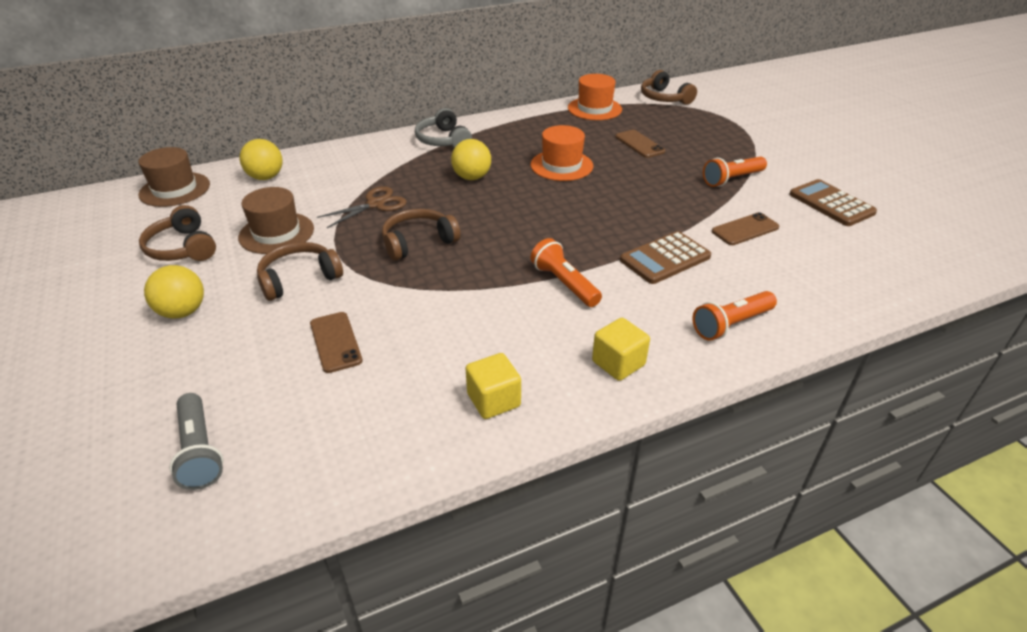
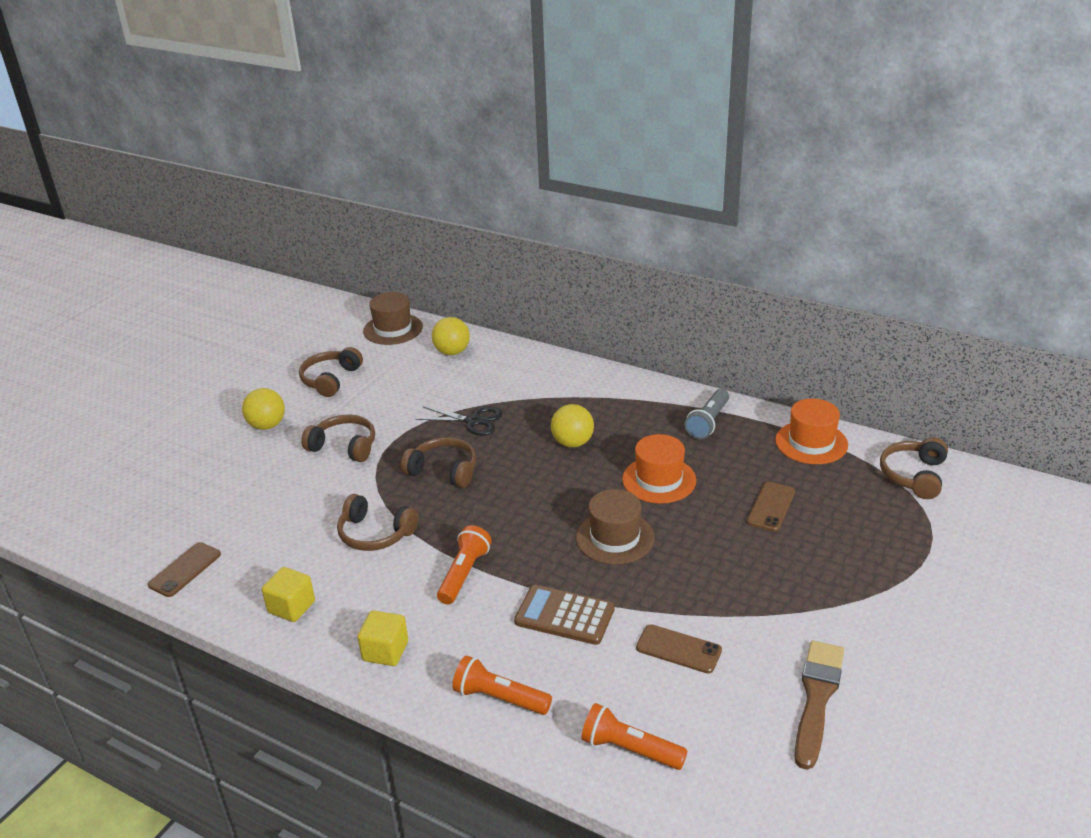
camera: 55 degrees right, 5 degrees down
(200, 451) = (157, 513): grey flashlight -> grey flashlight (708, 422)
(276, 233) = (387, 403): brown hat -> brown hat (615, 537)
(335, 342) = (292, 503): brown phone -> brown phone (185, 570)
(376, 204) = (473, 421): brown scissors -> black scissors
(443, 140) = (617, 394): grey headphones -> none
(452, 309) = (375, 534): none -> brown headphones
(732, 179) = (777, 602): orange flashlight -> orange flashlight (630, 749)
(831, 204) = (817, 698): brown calculator -> brown brush

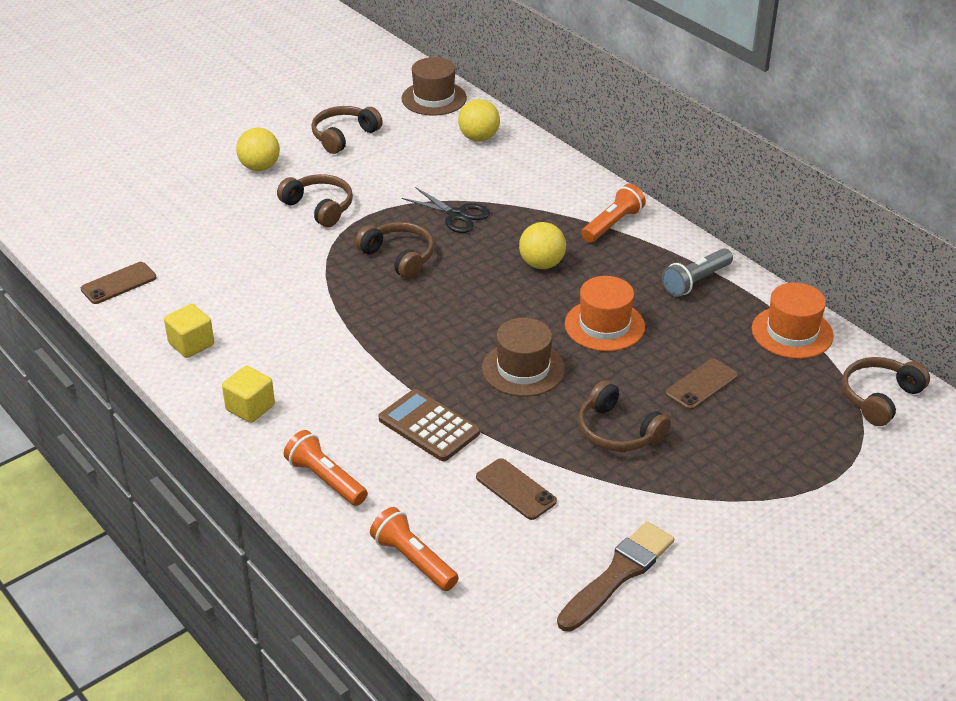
camera: 20 degrees right, 5 degrees up
(375, 534) = (301, 299): brown headphones -> brown headphones (618, 431)
(464, 574) = (359, 360): orange flashlight -> orange flashlight (612, 224)

